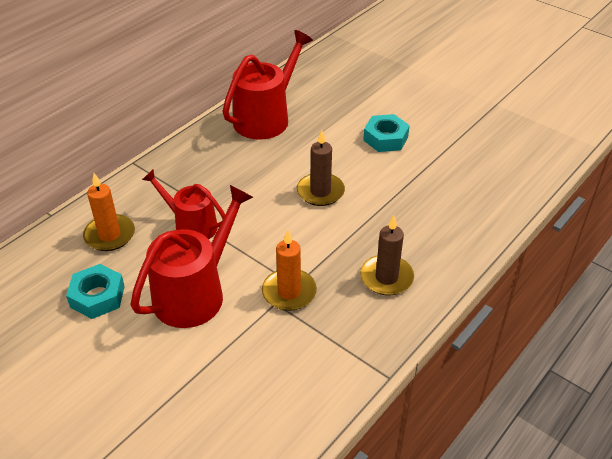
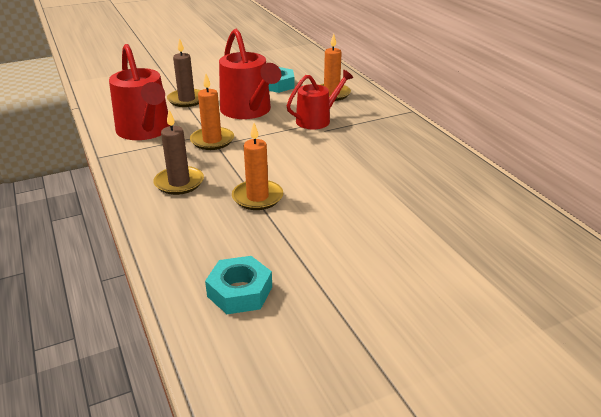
camera: 115 degrees right, 10 degrees down
(266, 118) = (450, 179): red watering can -> red watering can (145, 130)
(320, 192) = (311, 180): brown candle -> brown candle (186, 100)
(370, 215) = (257, 197): none -> orange candle
(385, 138) = (370, 245): turquoise nut -> turquoise nut (240, 292)

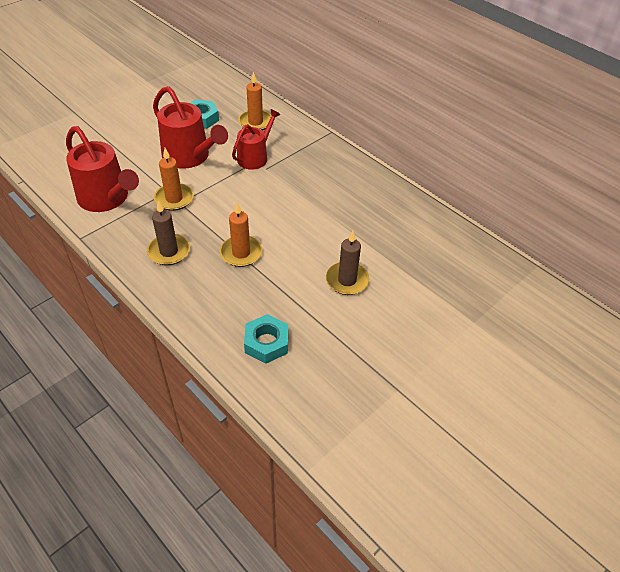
camera: 20 degrees left, 15 degrees up
(186, 100) = (125, 152): brown candle -> brown candle (347, 280)

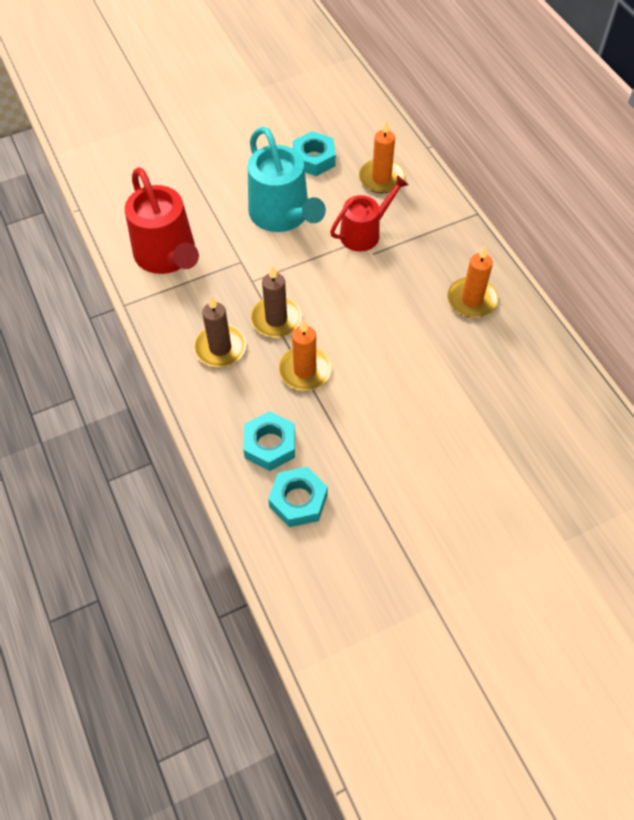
camera: 20 degrees right, 10 degrees up
(174, 199) = (246, 274): orange candle -> orange candle (472, 300)
(189, 156) = (282, 215): red watering can -> turquoise watering can
(231, 309) = (270, 445): none -> turquoise nut
(347, 280) = (422, 441): brown candle -> brown candle (276, 319)

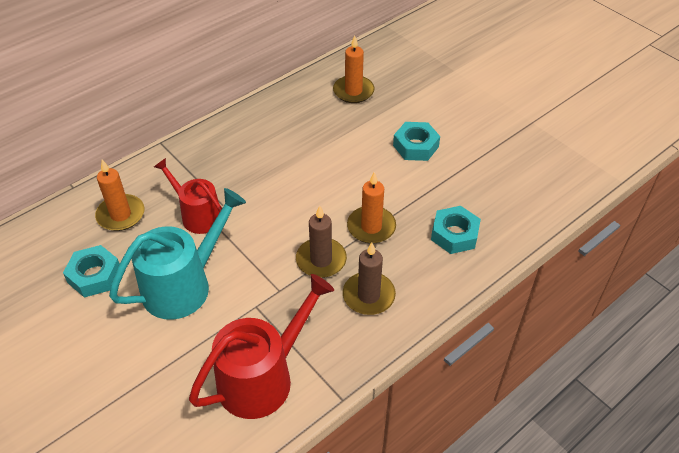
camera: 105 degrees left, 10 degrees down
(298, 500) = (494, 206): turquoise nut -> turquoise nut (415, 146)
(472, 300) = (262, 134): orange candle -> orange candle (353, 91)

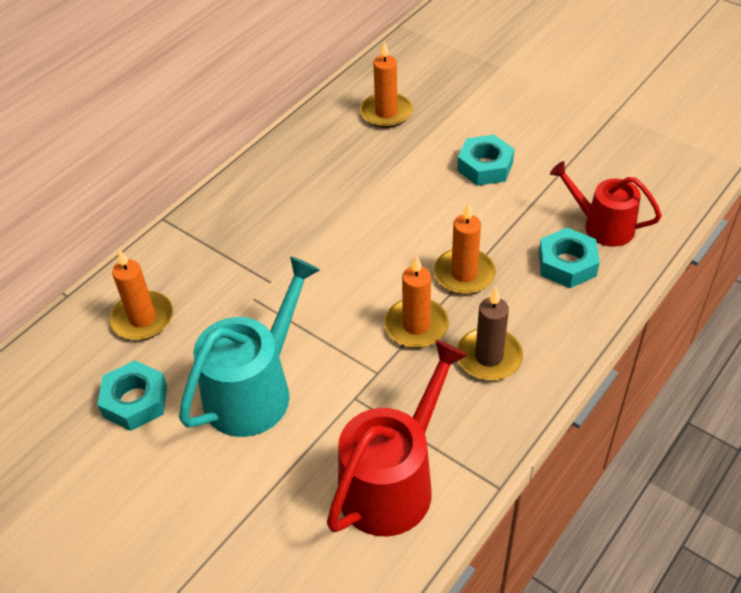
camera: 10 degrees left, 0 degrees up
(198, 215) = (243, 300): red watering can -> red watering can (602, 226)
(321, 260) = (416, 325): brown candle -> orange candle

